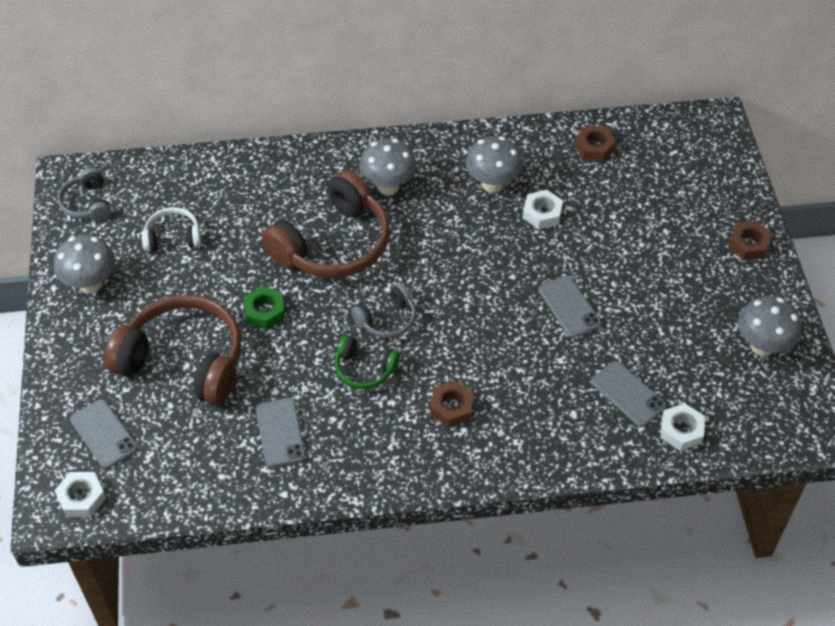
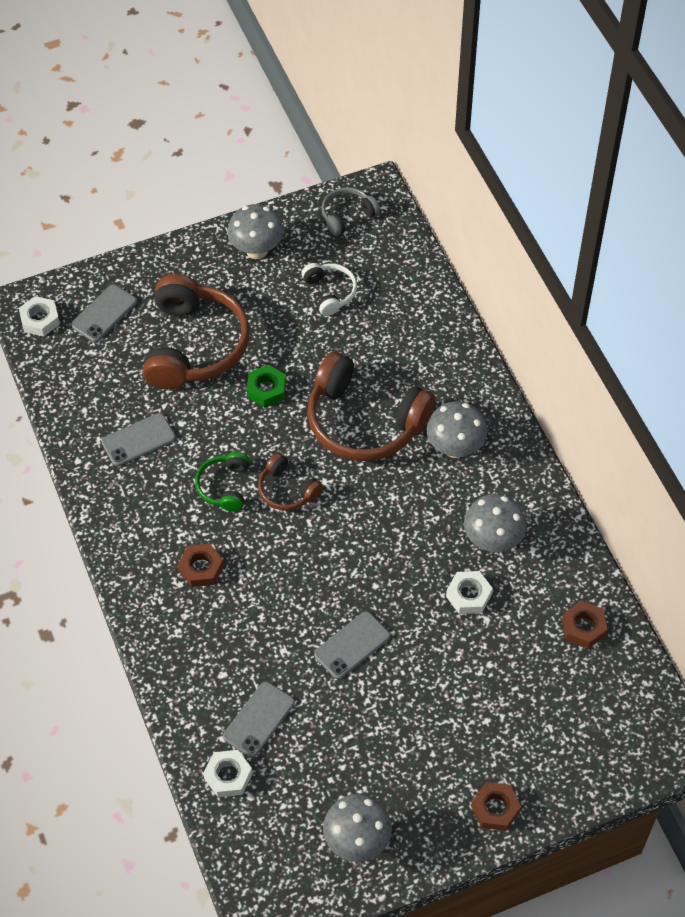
camera: 75 degrees right, 5 degrees up
(387, 320) = (287, 490): grey headphones -> brown headphones

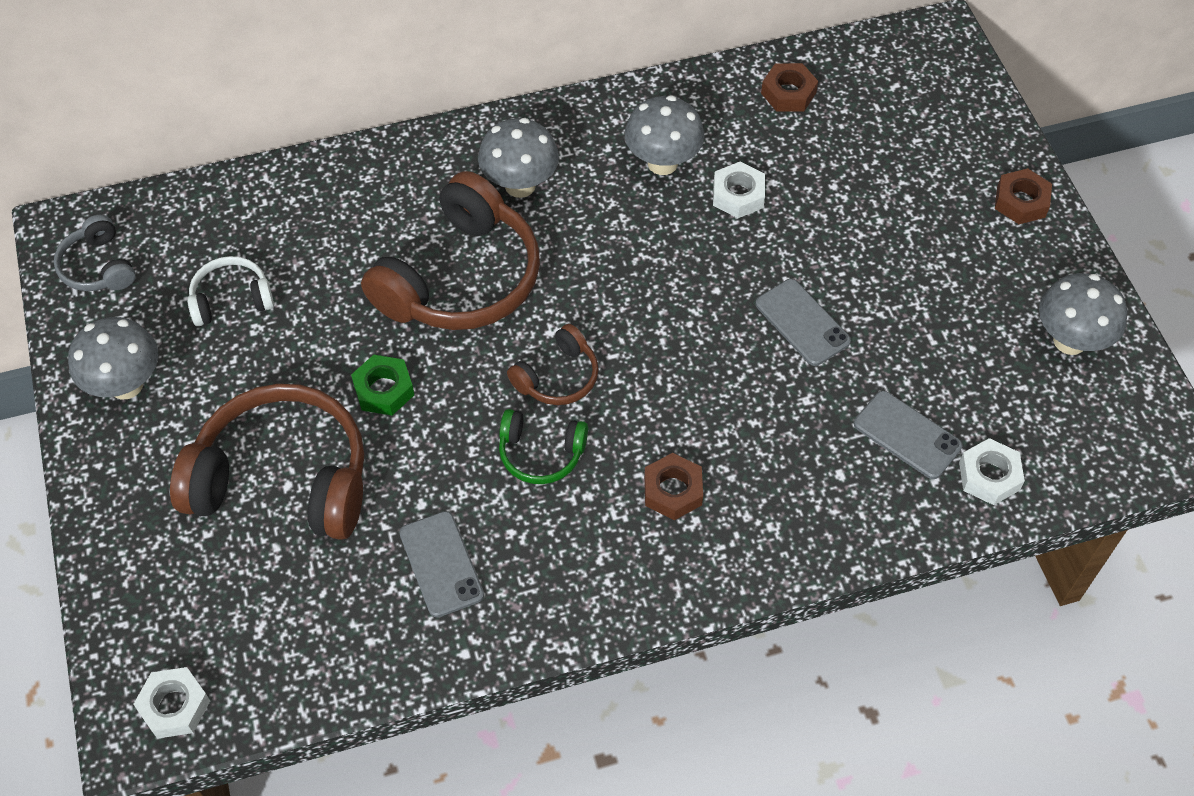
camera: 85 degrees left, 0 degrees up
(104, 313) = (188, 605): grey phone -> none

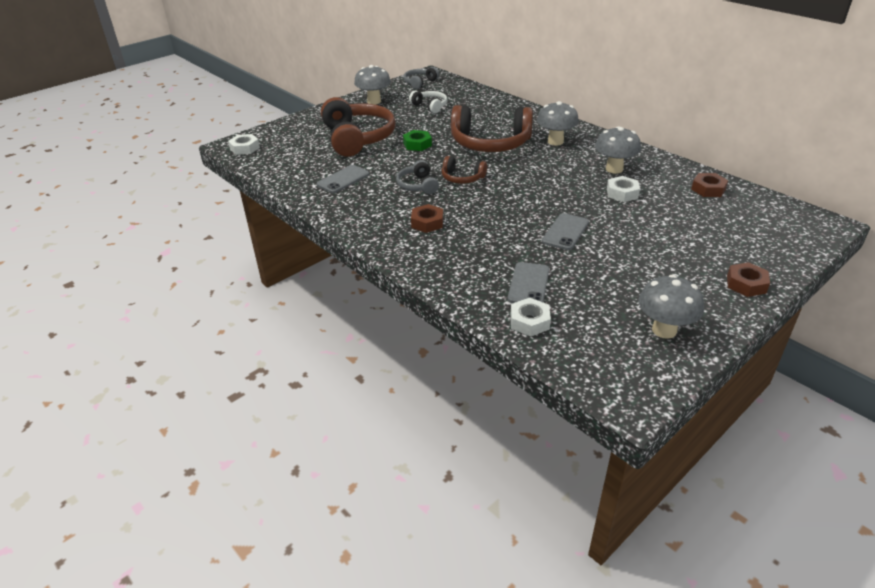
camera: 65 degrees right, 20 degrees down
(541, 453) = (417, 185): green headphones -> grey headphones

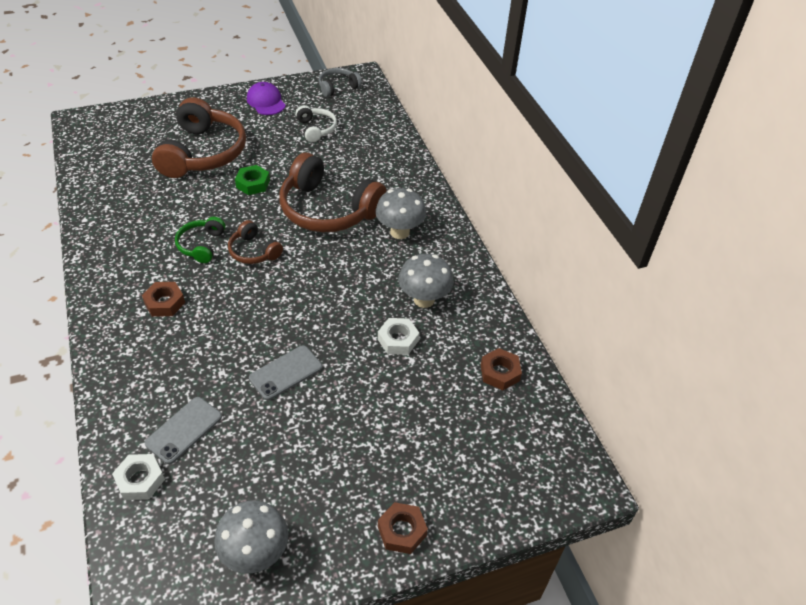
camera: 20 degrees right, 10 degrees up
(245, 148) = (88, 130): white nut -> none
(343, 179) = (139, 209): grey phone -> none
(374, 101) = (266, 101): grey mushroom -> purple cap
(417, 185) = (201, 245): grey headphones -> green headphones

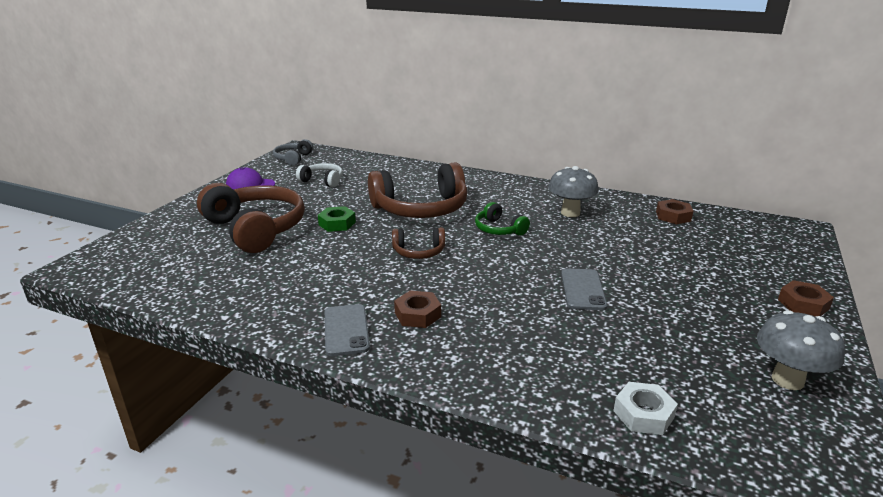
camera: 45 degrees left, 20 degrees down
(184, 430) = (599, 364): grey phone -> grey phone (346, 330)
(201, 245) = (372, 271): green headphones -> green headphones (498, 229)
(398, 340) = (600, 235): white nut -> none
(399, 232) = (488, 195): grey mushroom -> none

